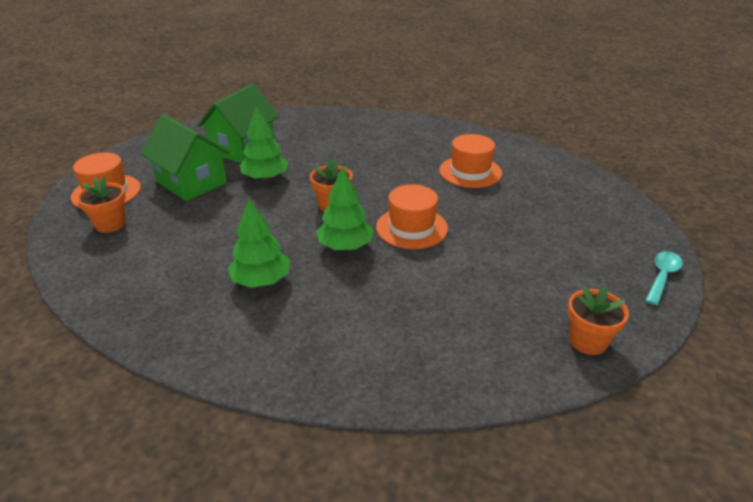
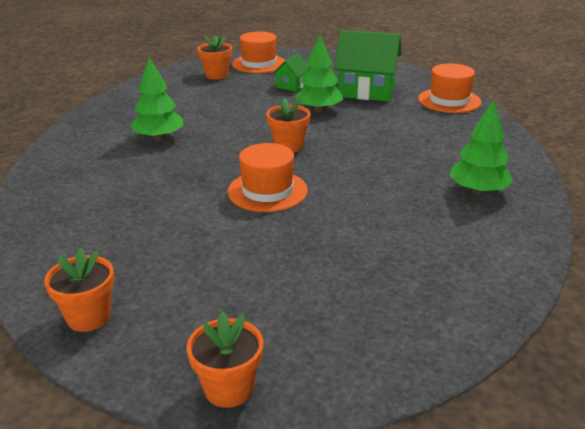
camera: 75 degrees right, 5 degrees down
(191, 182) = (292, 85): green house -> green house, size x0.51
(345, 246) = (220, 163): green tree -> green tree (478, 191)
(470, 172) = (417, 214): orange hat -> orange hat (449, 100)
(662, 277) = (228, 388): turquoise spoon -> orange flower pot

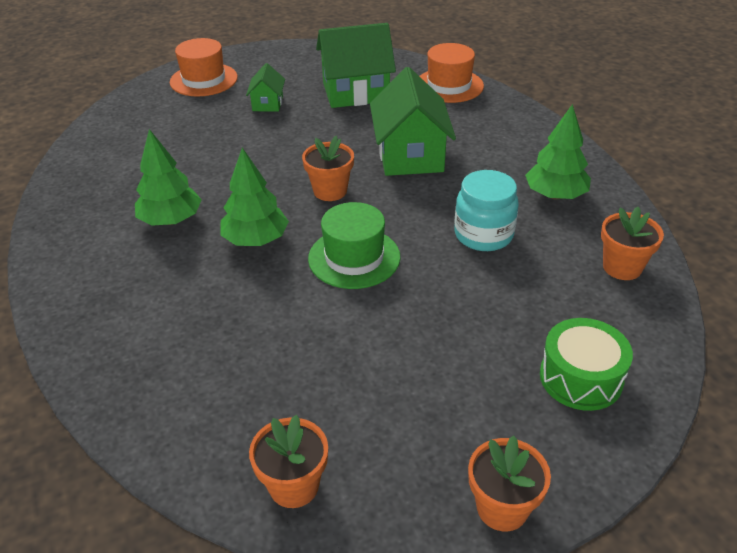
camera: 25 degrees left, 10 degrees up
(216, 75) = (165, 109): orange flower pot -> orange flower pot (622, 267)
(267, 191) = (354, 258): orange hat -> green hat
(318, 110) = (324, 132): green tree -> green tree (256, 240)
(373, 138) = (410, 155): none -> green house
(382, 322) = (581, 378): none -> green drum
(387, 202) = (483, 235): none -> turquoise jar

